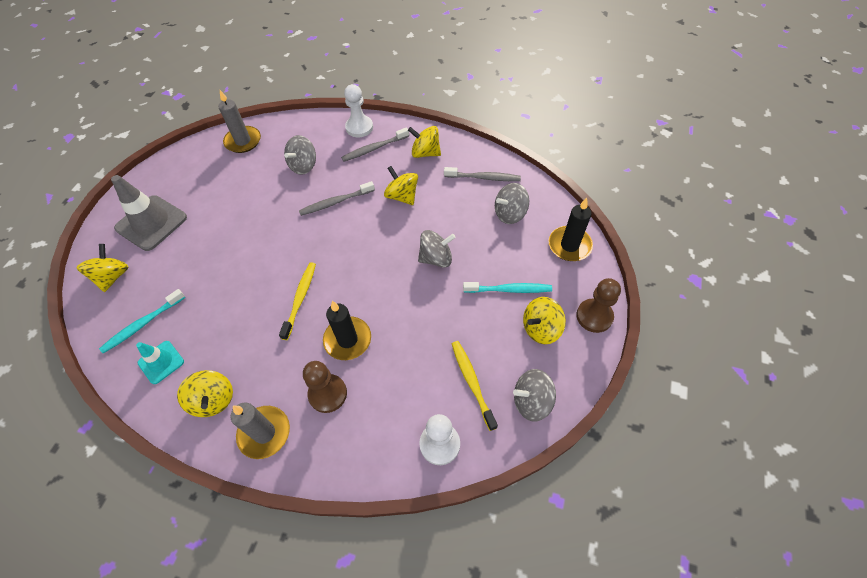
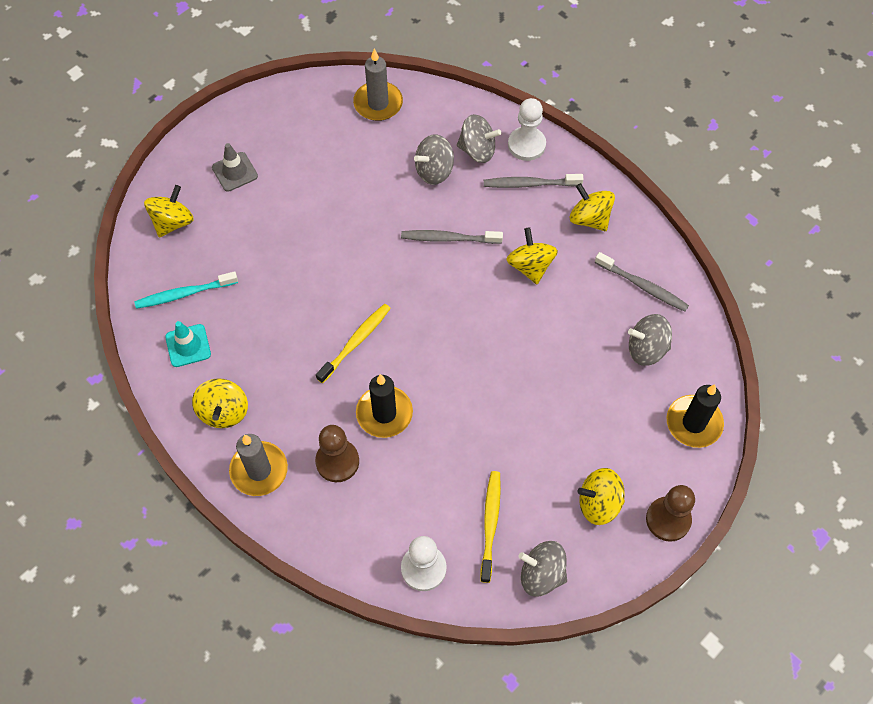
camera: 25 degrees right, 5 degrees up
(151, 223) = (235, 172): grey traffic cone -> grey traffic cone, size x0.56
(436, 258) = (528, 364): grey spinning top -> grey spinning top (477, 150)
(509, 290) = (590, 442): turquoise toothbrush -> none

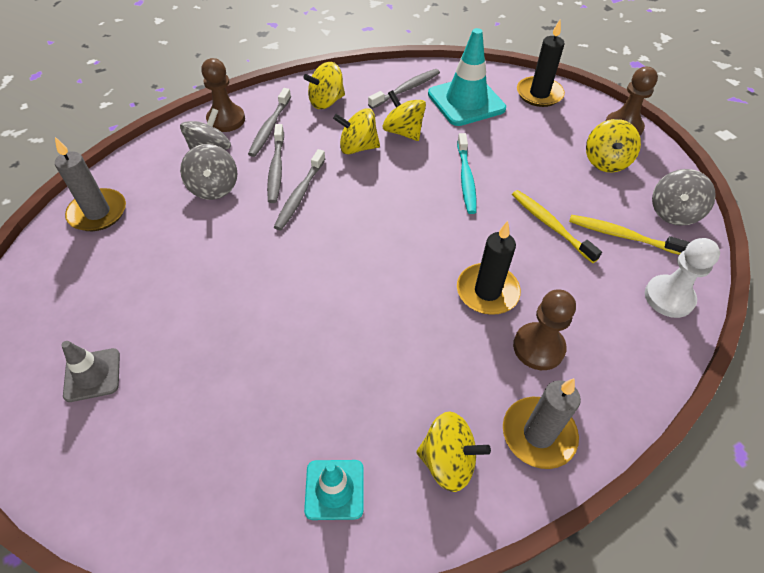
camera: 75 degrees left, 10 degrees down
(173, 222) = (124, 472): yellow spinning top -> yellow spinning top (403, 132)
(184, 294) = (250, 478): turquoise toothbrush -> turquoise toothbrush (466, 178)
(355, 342) = (393, 298): yellow toothbrush -> yellow toothbrush (550, 225)
(475, 209) = (276, 168): none -> grey toothbrush
(526, 145) = (226, 120): white pawn -> brown pawn
(646, 349) = (466, 101): grey spinning top -> turquoise traffic cone

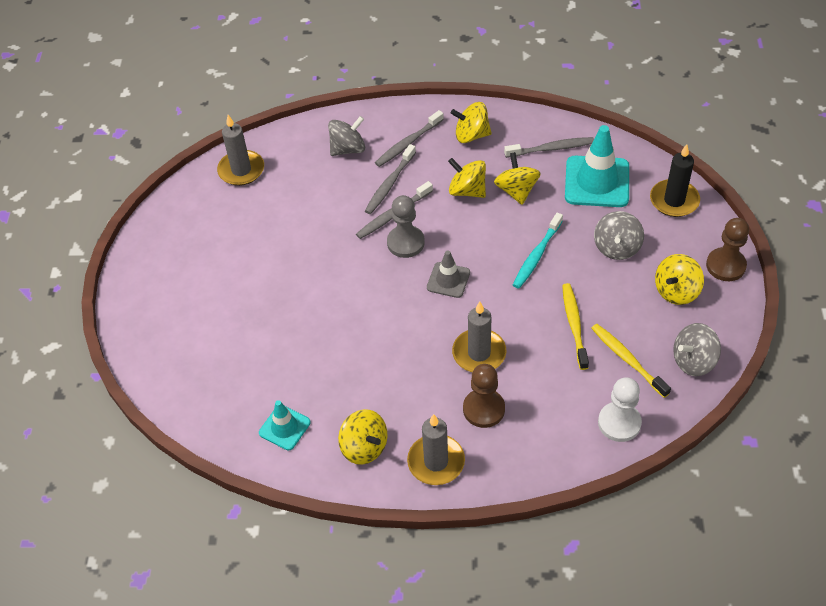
camera: 35 degrees right, 0 degrees up
(92, 375) = (183, 289): grey traffic cone -> grey traffic cone (448, 280)
(214, 188) = (333, 182): grey spinning top -> grey spinning top (616, 247)
(226, 120) = (377, 122): brown pawn -> none
(332, 215) = (405, 243): none -> grey pawn
(487, 291) = (479, 353): black candle -> grey candle

